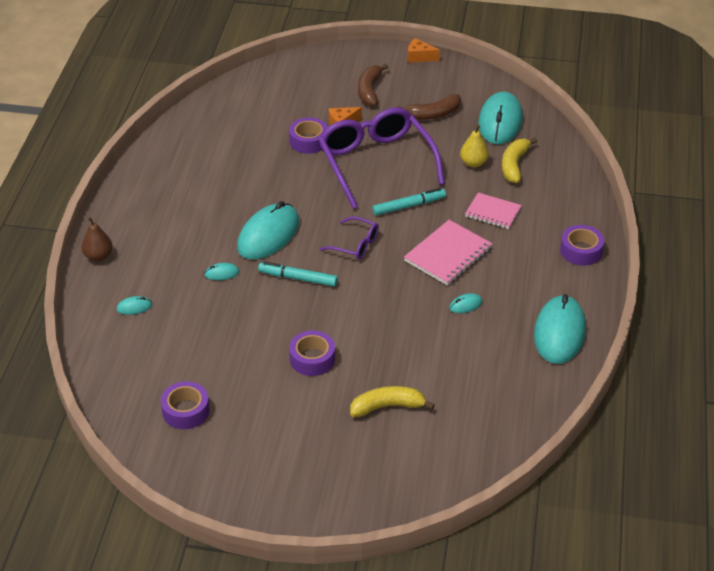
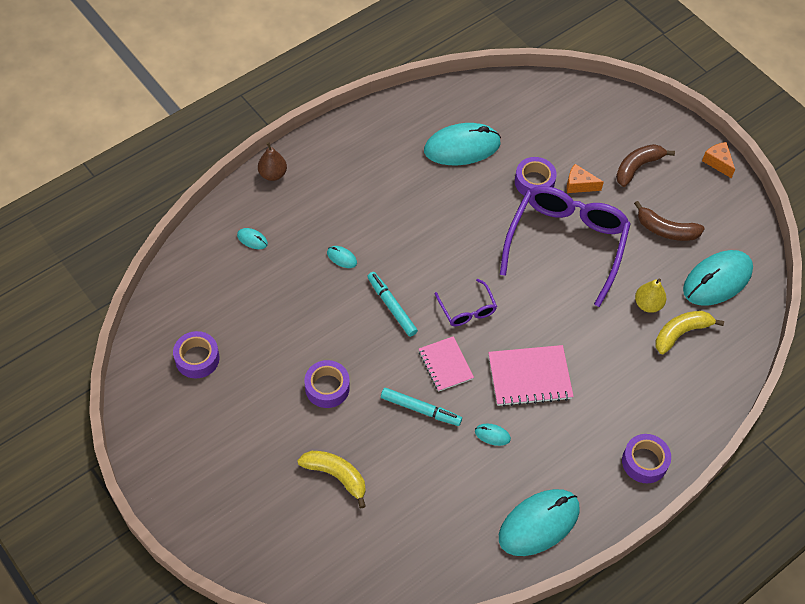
camera: 40 degrees right, 15 degrees up
(268, 235) = (411, 249): turquoise mouse -> turquoise mouse (462, 147)
(409, 206) = (548, 306): turquoise marker -> turquoise marker (420, 409)
(493, 212) = (610, 365): pink notebook -> pink notebook (445, 365)

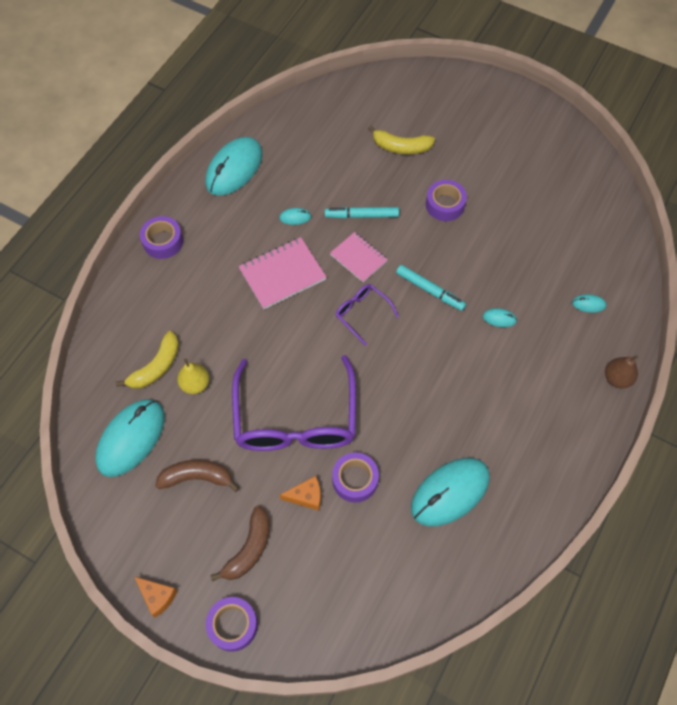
camera: 160 degrees right, 5 degrees up
(197, 358) = (560, 189): purple tape -> purple tape (233, 625)

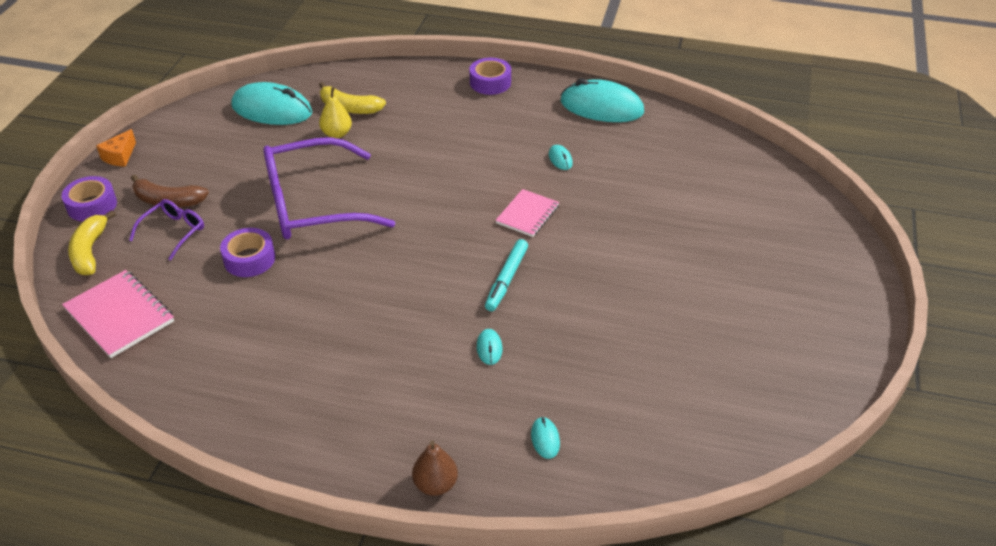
camera: 75 degrees right, 20 degrees down
(197, 477) = (238, 155): brown banana -> none
(282, 274) = (483, 164): pink notebook -> pink notebook (120, 315)
(306, 496) = (226, 228): orange cheese -> none
(361, 215) = (587, 207): turquoise marker -> none
(362, 313) = (455, 230): purple glasses -> purple glasses (174, 232)
(401, 147) = (705, 222): yellow banana -> yellow banana (90, 251)
(445, 205) = (638, 273): purple tape -> none
(450, 492) = (243, 337): turquoise mouse -> none

